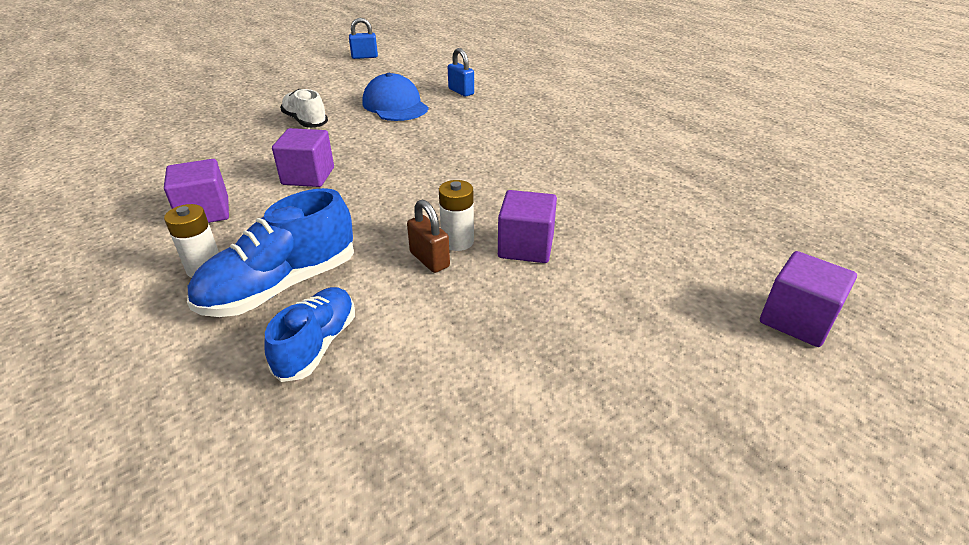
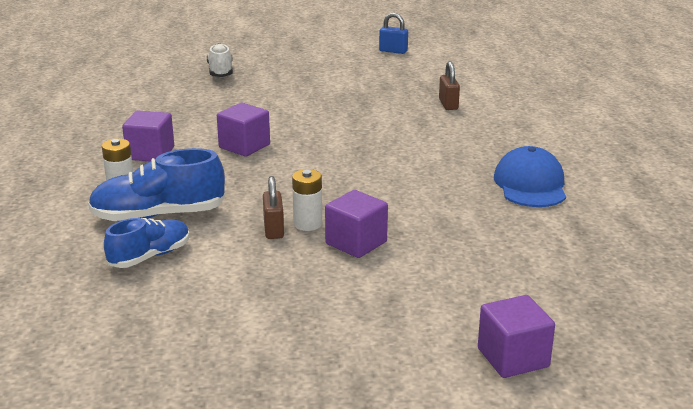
camera: 30 degrees right, 10 degrees down
(305, 121) = (283, 101): white shoe -> white shoe (220, 71)
(395, 105) = (373, 104): blue cap -> blue cap (530, 184)
(461, 91) = (448, 104): blue padlock -> brown padlock

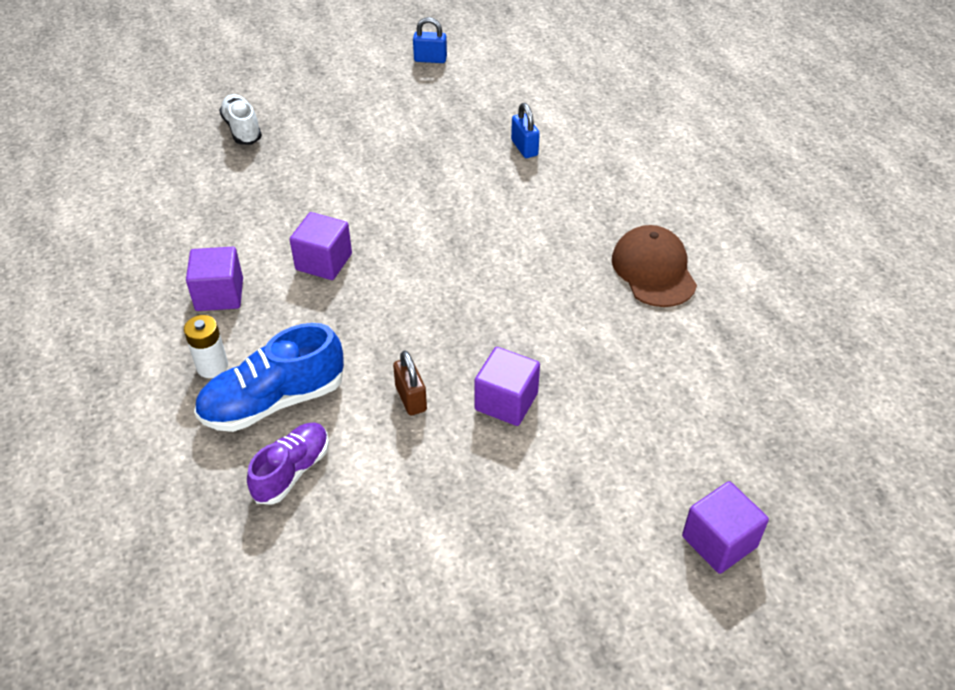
camera: 15 degrees left, 20 degrees up
(150, 256) = (292, 471): blue shoe -> purple shoe
(307, 224) = (444, 381): white battery -> none
(448, 104) = (524, 148): brown padlock -> blue padlock
(530, 184) = (653, 270): blue cap -> brown cap

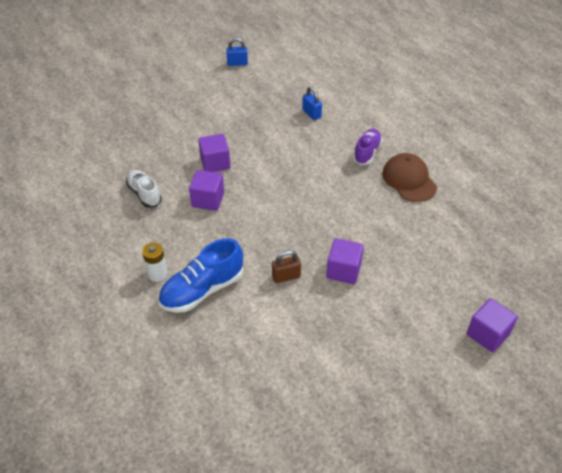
camera: 10 degrees left, 0 degrees up
(219, 294) = (148, 229): purple cube -> purple cube (215, 163)
(242, 129) = (130, 121): white shoe -> white shoe (144, 194)
(292, 471) = (226, 330): purple shoe -> purple shoe (367, 152)
(411, 398) = (286, 276): brown padlock -> brown padlock turned 75 degrees counterclockwise

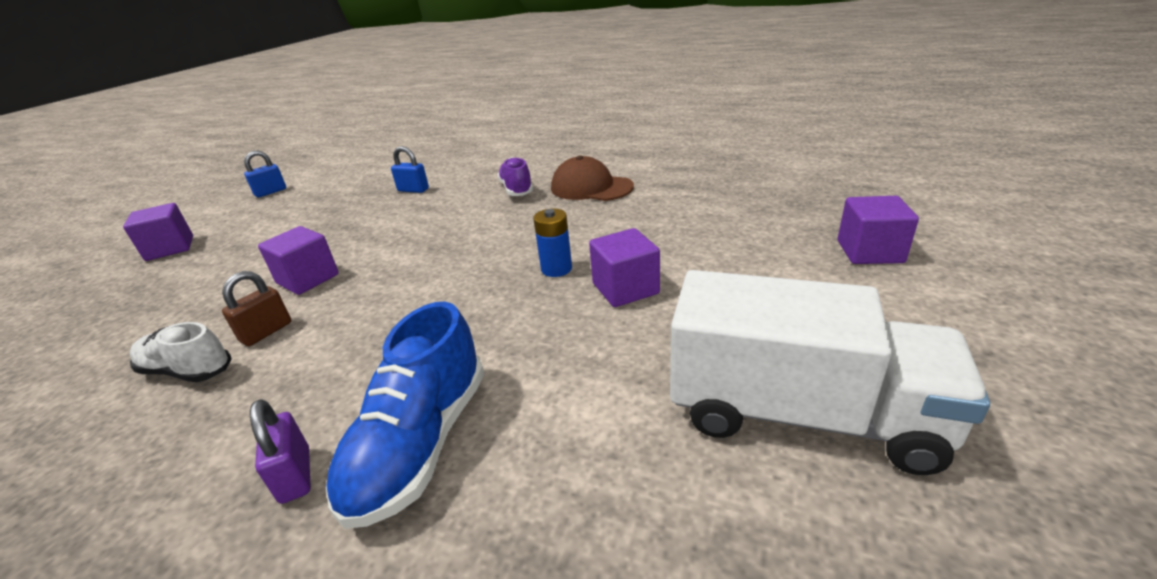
camera: 35 degrees left, 15 degrees down
(157, 274) = (295, 475): white battery -> purple padlock
(208, 200) = (328, 320): purple cube -> purple cube (170, 248)
(286, 276) = (553, 339): brown padlock -> brown padlock (266, 332)
(326, 235) = (556, 269): none -> blue battery
(338, 377) = (800, 413): none -> white truck

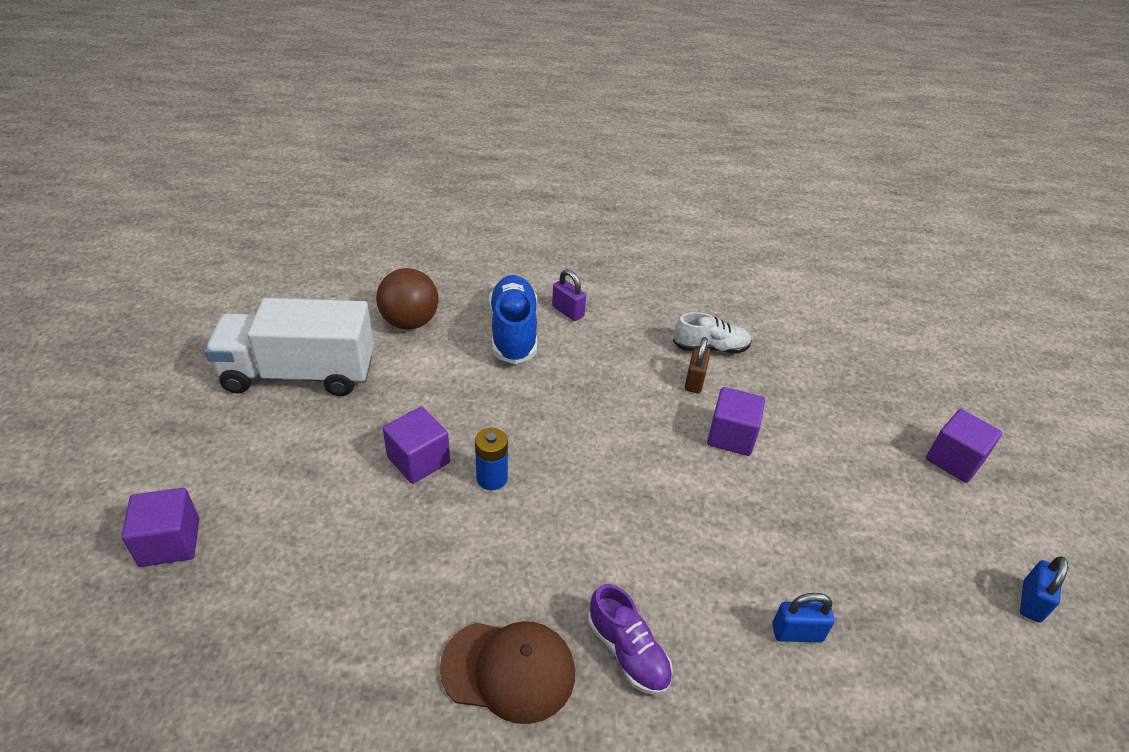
camera: 155 degrees right, 10 degrees up
(597, 503) = (410, 322): none -> brown ball

